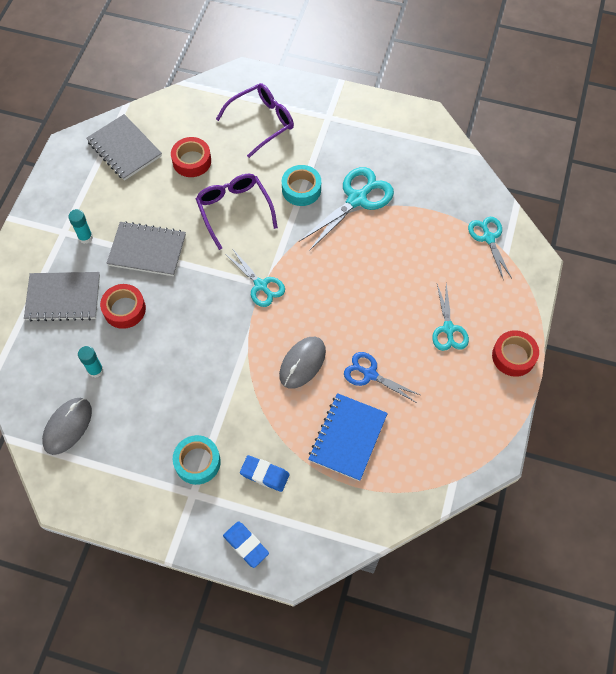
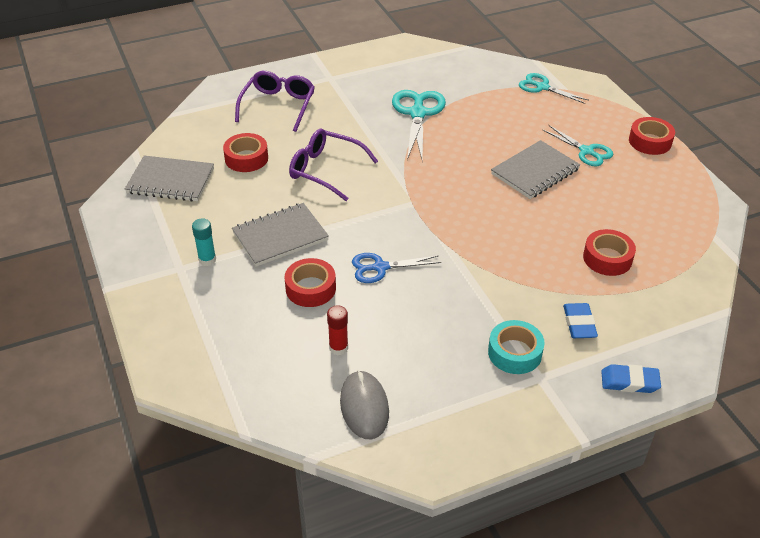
camera: 40 degrees left, 20 degrees down
(63, 297) = (239, 314): grey notebook -> grey notebook (535, 172)
(95, 370) = (338, 348): turquoise glue stick -> red glue stick
(261, 285) = (411, 205): turquoise scissors -> none
(264, 474) = (579, 324): blue eraser -> blue eraser turned 75 degrees counterclockwise
(301, 189) = (365, 129): turquoise tape -> none
(302, 363) = (510, 234): grey mouse -> none
(348, 437) = (607, 258): blue notebook -> red tape
(370, 374) = (569, 210): blue scissors -> blue scissors (380, 267)

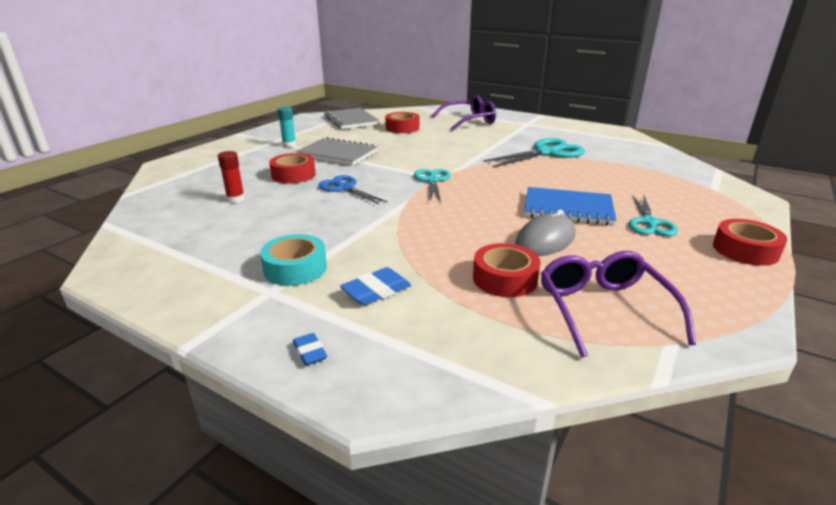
camera: 55 degrees right, 15 degrees down
(325, 170) = (427, 147): purple glasses -> purple glasses (603, 309)
(364, 406) = (172, 225): grey mouse -> grey mouse (545, 240)
(535, 172) = (568, 209): grey notebook -> blue notebook
(542, 87) = (691, 181): turquoise scissors -> turquoise scissors (432, 181)
(629, 382) = (310, 352): blue eraser -> blue eraser, size x0.61

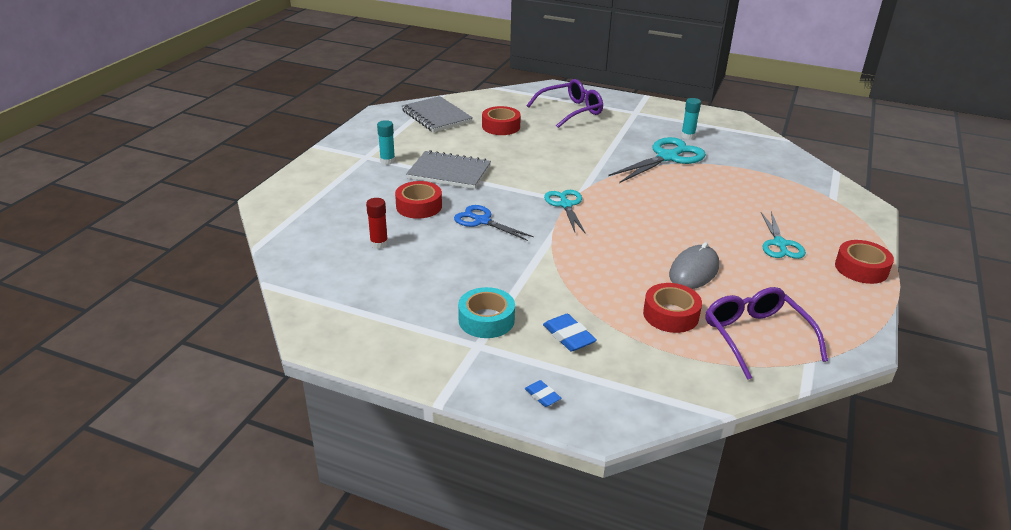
camera: 10 degrees left, 5 degrees up
(376, 291) = (568, 336): blue eraser -> blue eraser turned 75 degrees counterclockwise
(568, 209) = (705, 233): blue notebook -> none
(571, 140) = (688, 136): none -> turquoise glue stick

